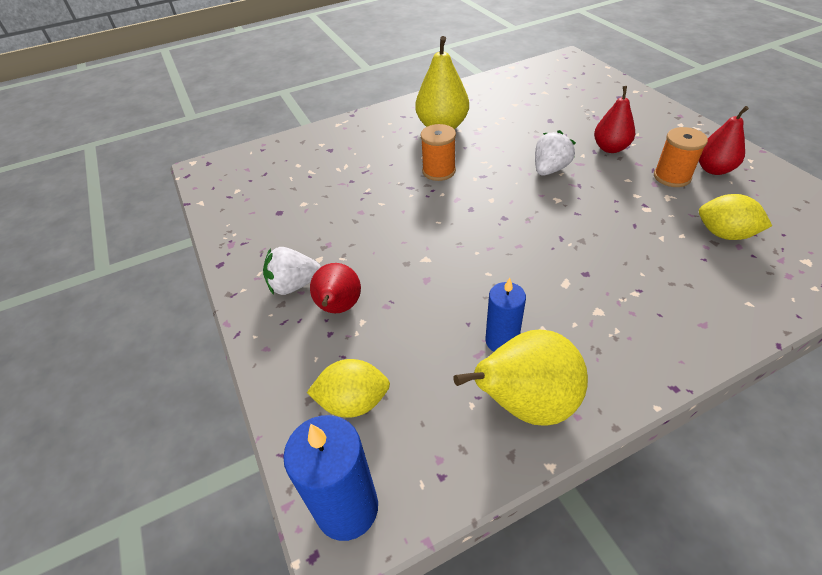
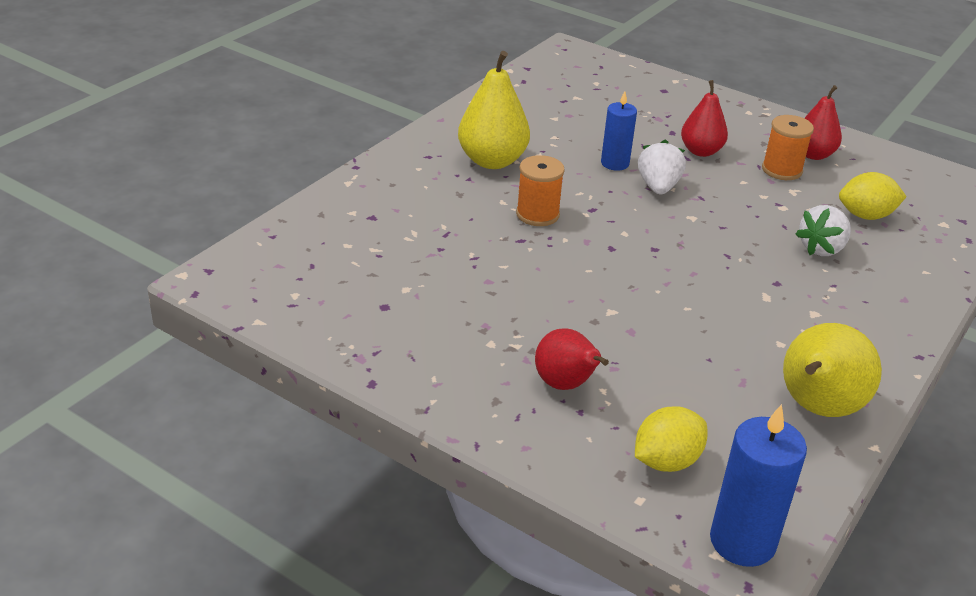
camera: 35 degrees left, 10 degrees down
(294, 285) = (491, 378): white strawberry -> white strawberry (822, 248)
(501, 341) = (753, 364): blue candle -> blue candle (615, 163)

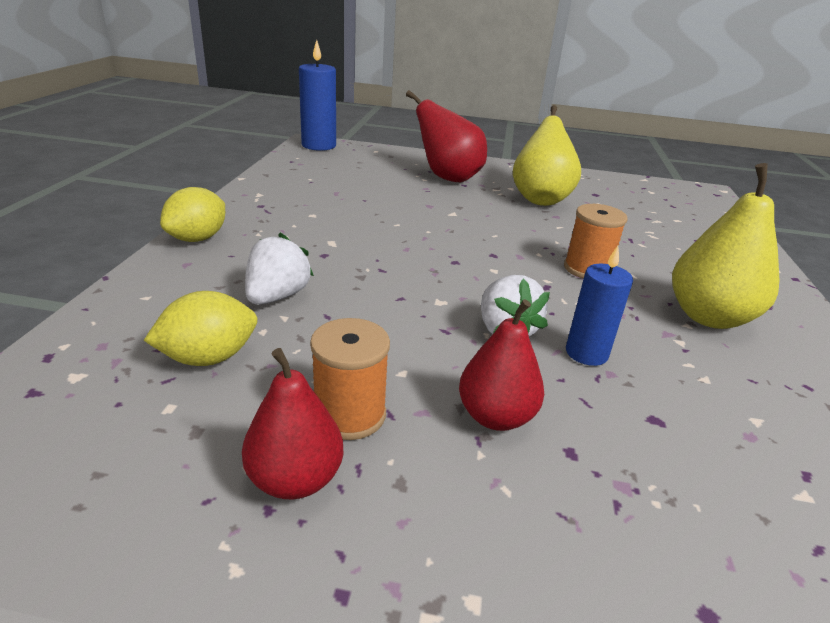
camera: 155 degrees right, 5 degrees down
(566, 385) = (448, 178): red pear -> red pear, size x1.51
(666, 461) = (369, 161): yellow lemon -> yellow lemon (198, 238)
(817, 408) = (280, 187): yellow pear -> yellow pear (540, 199)

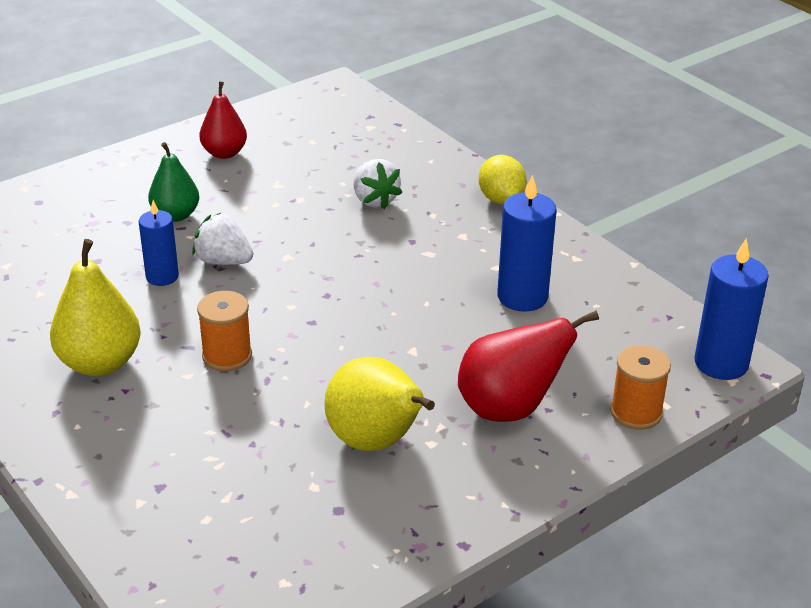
camera: 135 degrees right, 5 degrees up
(209, 358) = (338, 160): yellow lemon -> none
(336, 198) = (522, 297): none -> blue candle
(349, 414) = (239, 179): orange spool -> orange spool (636, 412)
(495, 416) = (175, 215): red pear -> green pear

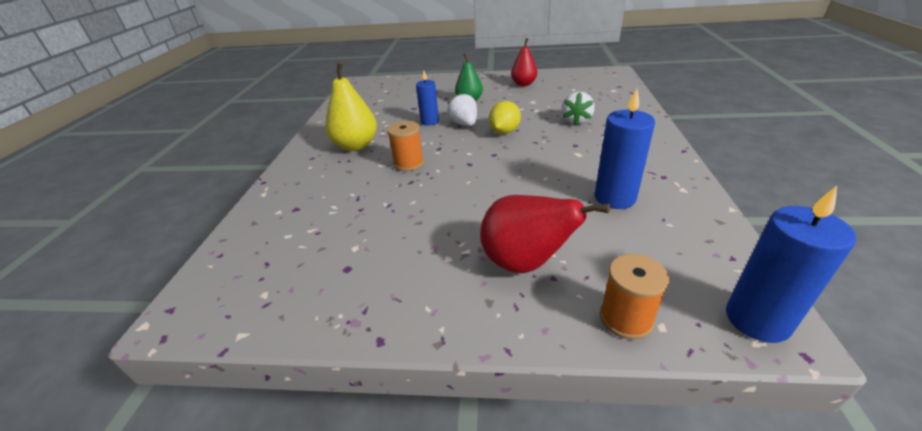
camera: 45 degrees right, 0 degrees up
(376, 442) = (418, 240): yellow pear -> none
(501, 199) = (659, 141): yellow lemon -> yellow lemon (504, 131)

